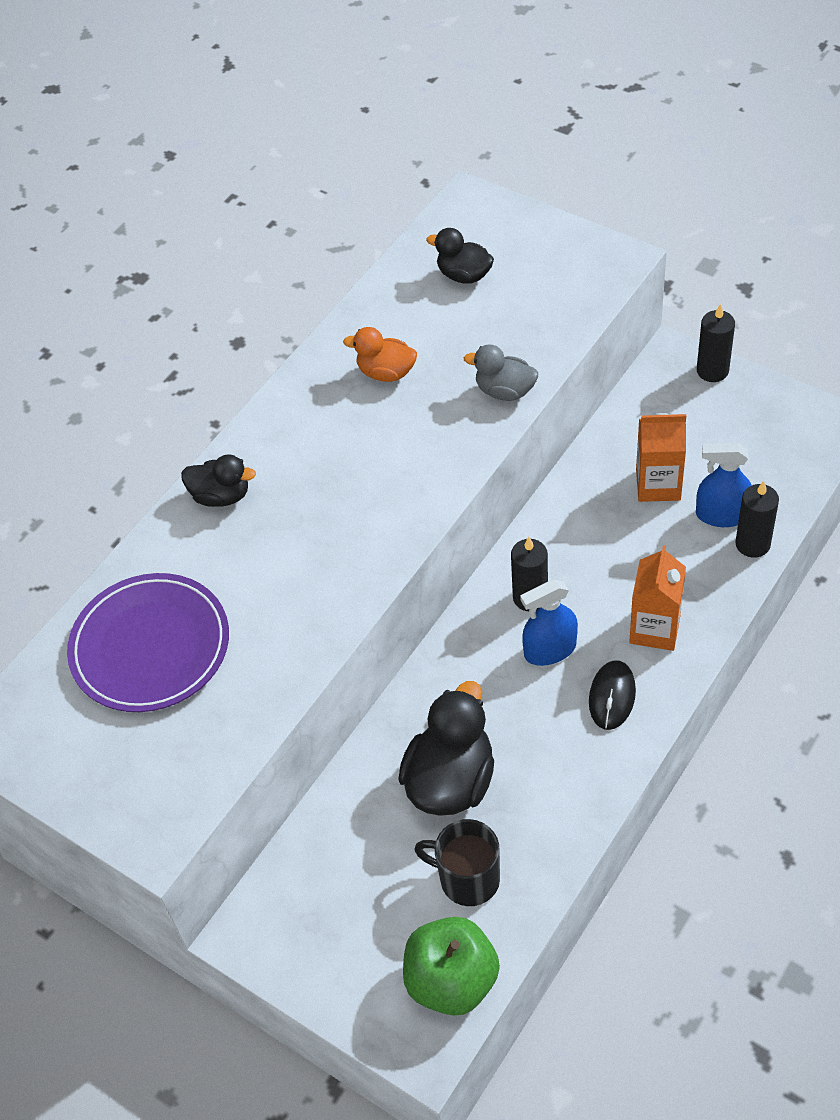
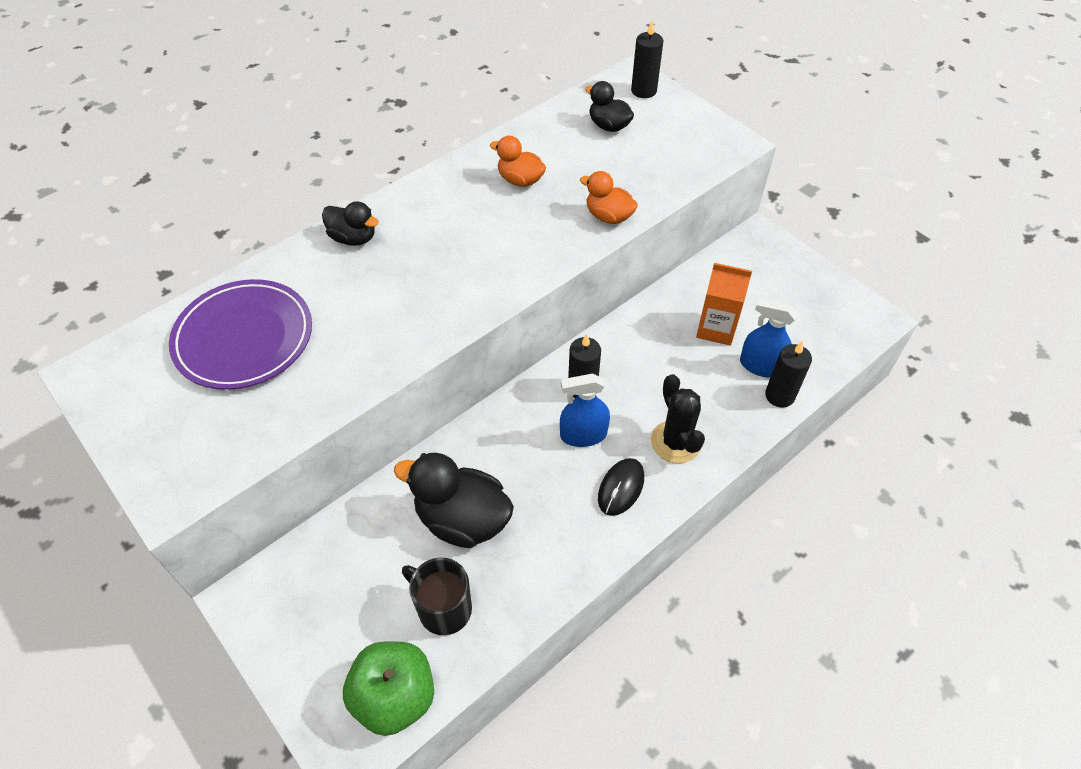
camera: 10 degrees right, 0 degrees up
(451, 780) = (462, 519): black duck -> black duck turned 105 degrees counterclockwise
(505, 391) = (608, 216): grey duck -> orange duck
(655, 629) = (675, 442): orange carton -> black cactus
(712, 370) = (788, 254): black candle -> black candle (643, 91)

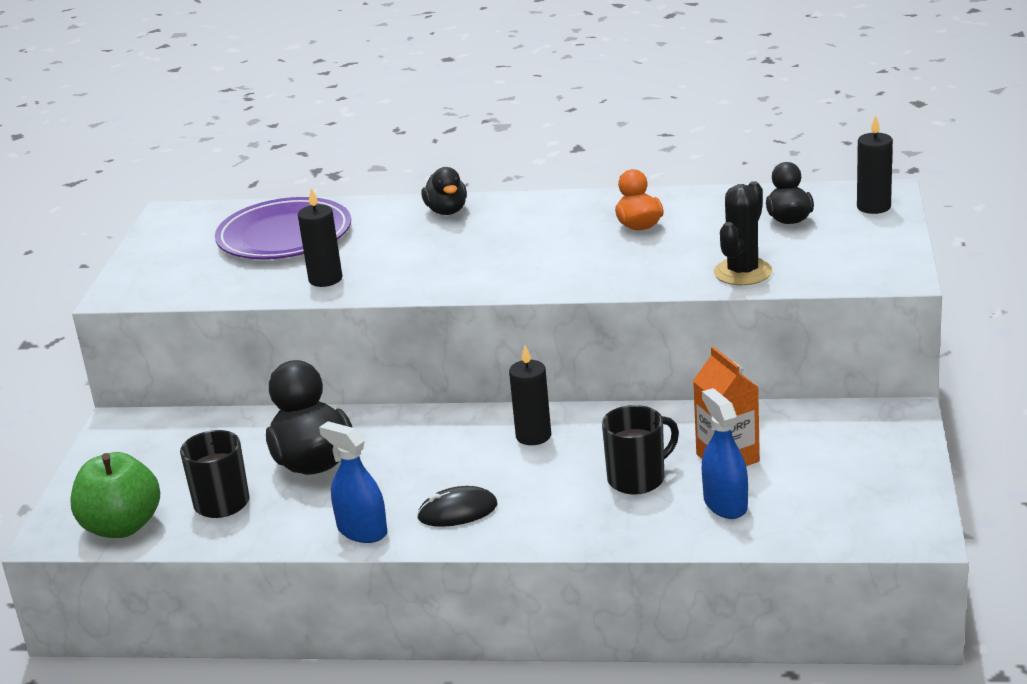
camera: 50 degrees right, 25 degrees down
(583, 435) = (484, 464): blue spray bottle -> blue spray bottle (362, 531)
(608, 216) = (672, 277): orange duck -> none
(675, 442) = (552, 510): black cactus -> black cactus (742, 272)
(690, 380) = (637, 479): none -> black mug
(779, 395) = (705, 532): black candle -> black candle (325, 279)

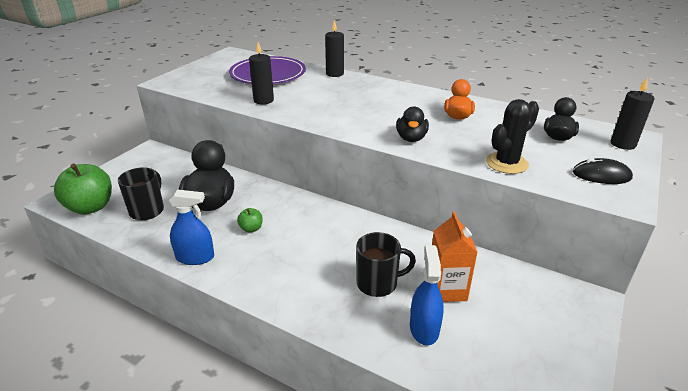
camera: 20 degrees right, 5 degrees up
(362, 531) = (195, 257): blue spray bottle -> blue spray bottle turned 120 degrees clockwise
(409, 474) = (251, 228): none -> green apple
(447, 211) = (357, 82): black duck -> black duck (411, 138)
(457, 511) = (256, 265): black mouse -> black mouse (601, 175)
(533, 436) = (337, 228): black candle -> black candle (334, 74)

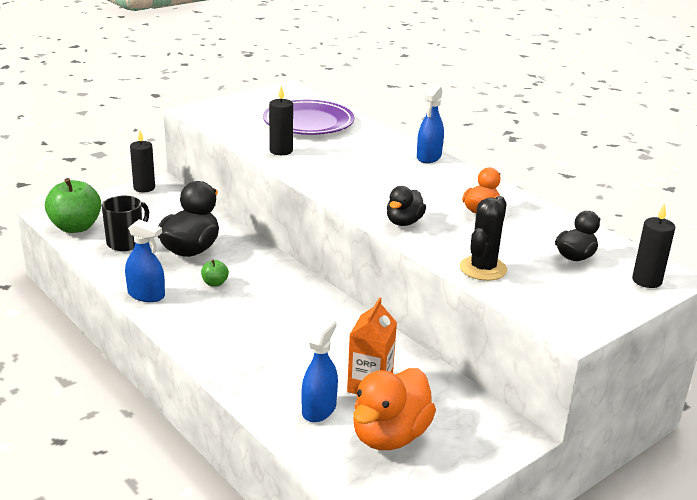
camera: 20 degrees right, 5 degrees down
(334, 74) = (385, 135): black candle -> black candle (144, 188)
(378, 283) = (304, 362): black mug -> none
(381, 83) = (429, 157): none -> blue spray bottle
(501, 336) = (390, 436): none -> orange duck
(506, 163) = (483, 269): black cactus -> black cactus turned 45 degrees counterclockwise
(601, 175) = (577, 303): black mouse -> none

